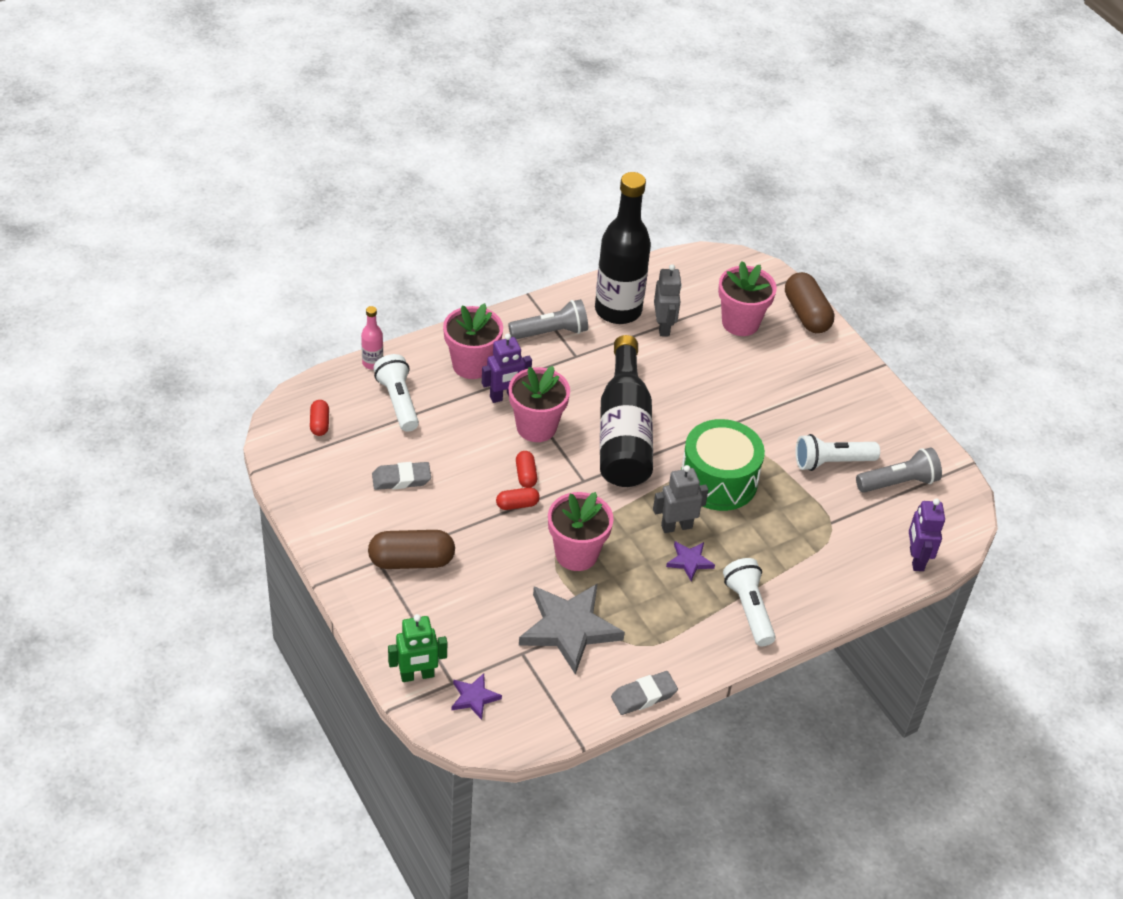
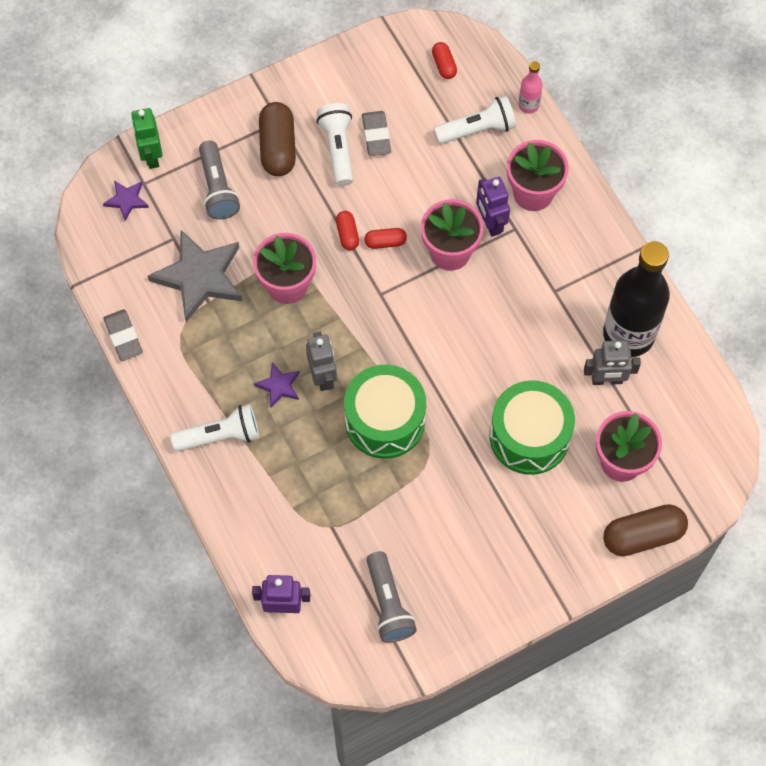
camera: 95 degrees right, 20 degrees up
(319, 424) = (444, 65): red capsule -> red capsule turned 75 degrees clockwise
(551, 332) = (587, 267): grey flashlight -> grey flashlight (217, 188)
(624, 432) = (447, 333): black bottle -> none
(723, 380) = (529, 436): none -> green drum
(831, 462) = (415, 537): white flashlight -> white flashlight (338, 149)

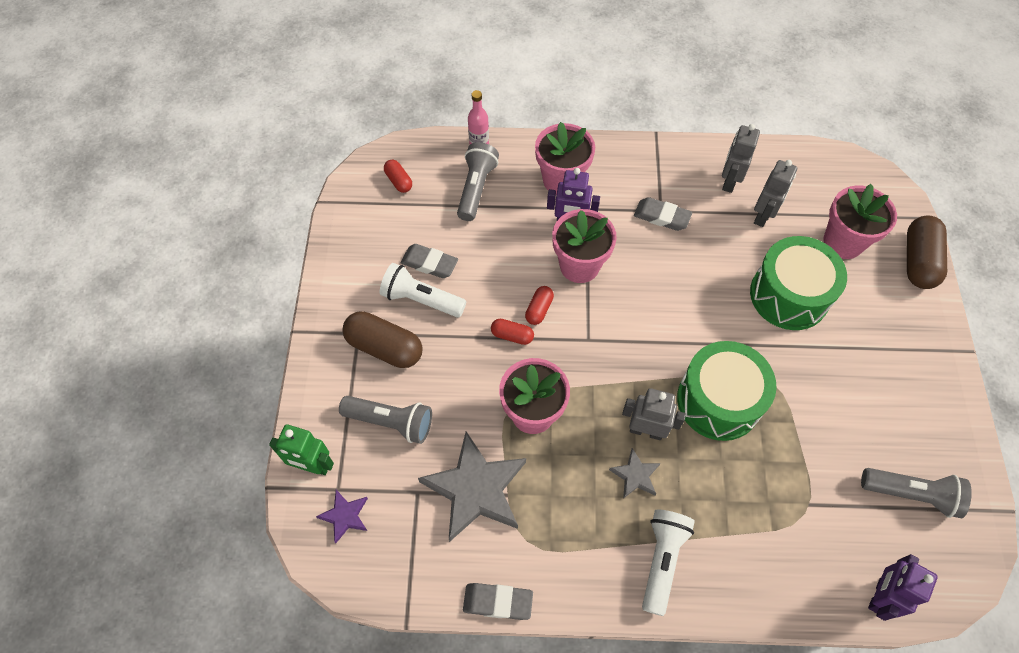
camera: 60 degrees left, 5 degrees down
(279, 386) = (635, 475): purple star -> grey star
(444, 65) = (399, 181): red capsule -> red capsule turned 45 degrees clockwise
(477, 129) = (476, 188): white flashlight -> grey flashlight
(547, 295) = (662, 217): none -> grey eraser
(628, 334) = (729, 181): black bottle -> grey robot

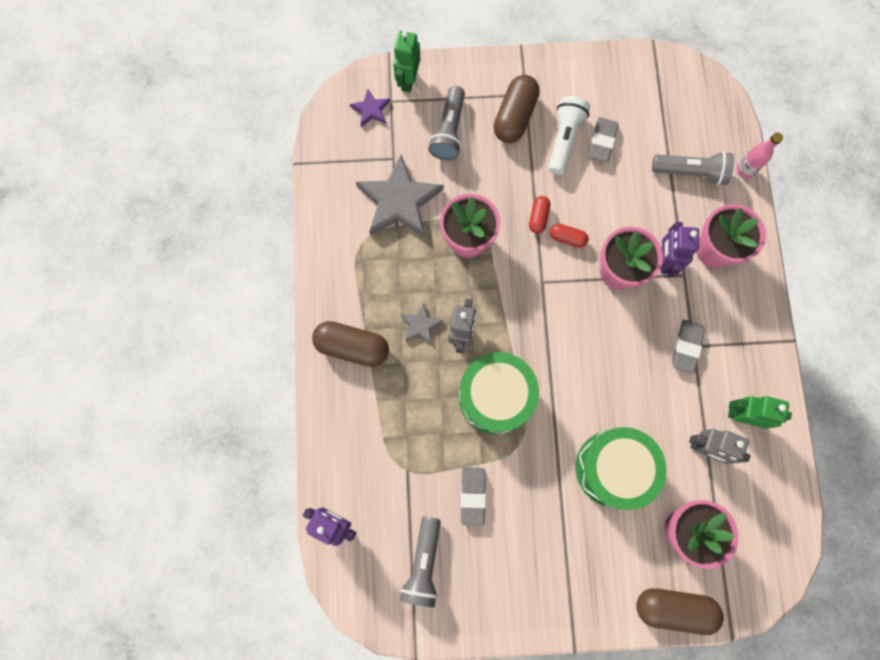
camera: 85 degrees right, 15 degrees up
(399, 181) = (687, 104): red capsule -> none
(498, 602) = (314, 225): grey eraser -> grey eraser (473, 495)
(662, 560) = (352, 347): white flashlight -> brown capsule
(729, 181) = (742, 415): grey robot -> green robot

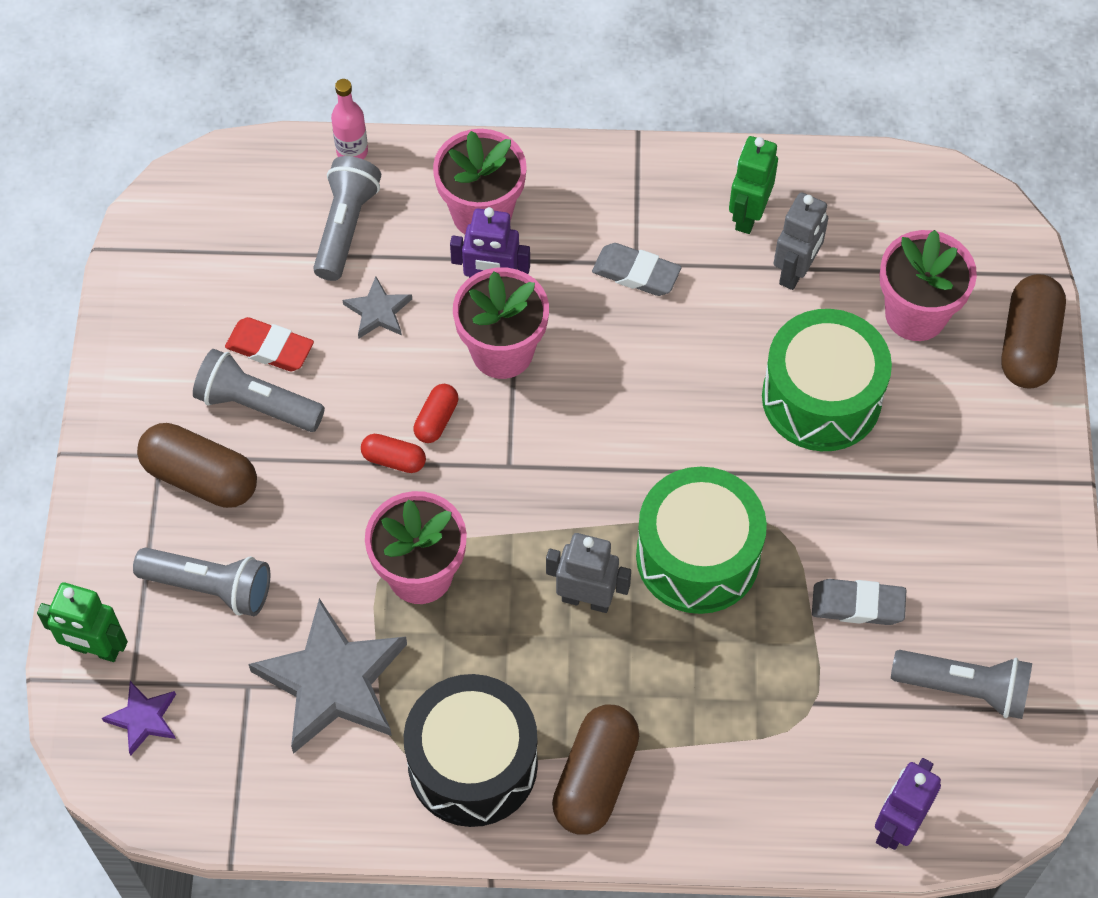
camera: 85 degrees left, 15 degrees down
(357, 280) = (472, 764): none -> black drum
(421, 325) = (566, 662): grey star -> grey star (378, 311)
(564, 139) = (256, 404): white flashlight -> grey flashlight
(602, 141) = (270, 348): grey eraser -> red eraser

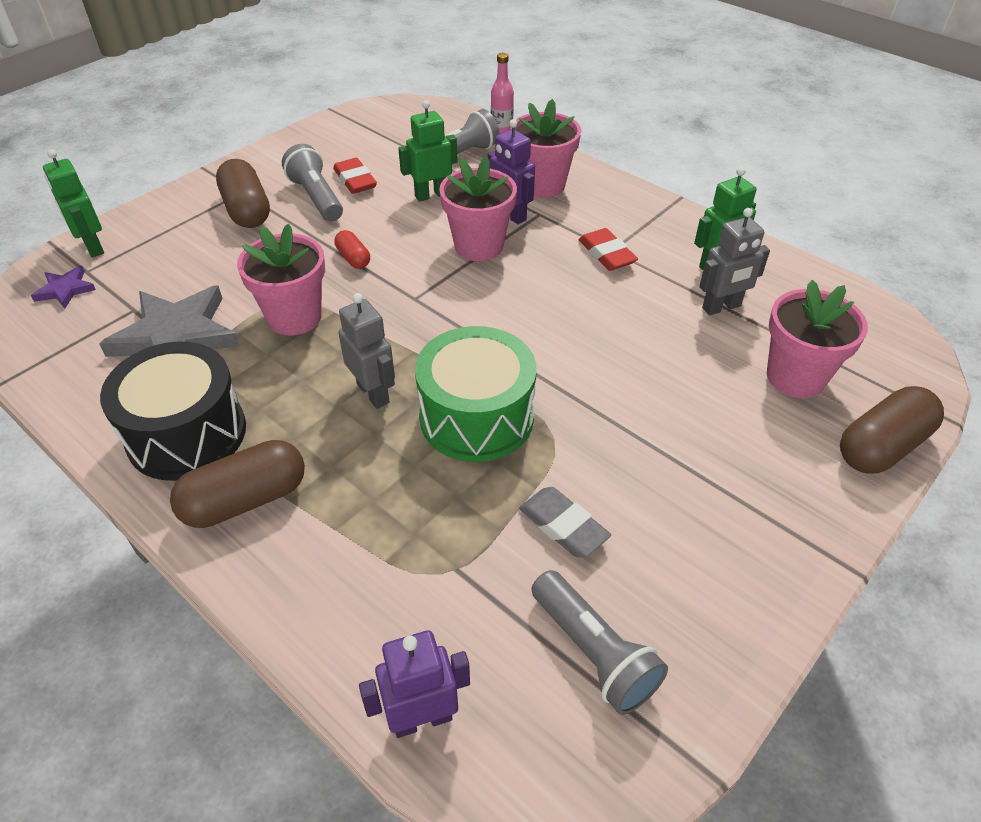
camera: 40 degrees right, 15 degrees down
(210, 587) = (182, 255): grey flashlight -> none
(378, 311) = (431, 195): grey star -> green robot
(436, 420) = (401, 254): red capsule -> none
(636, 273) = (606, 254): grey eraser -> red eraser
(821, 398) = (669, 383): green drum -> none

